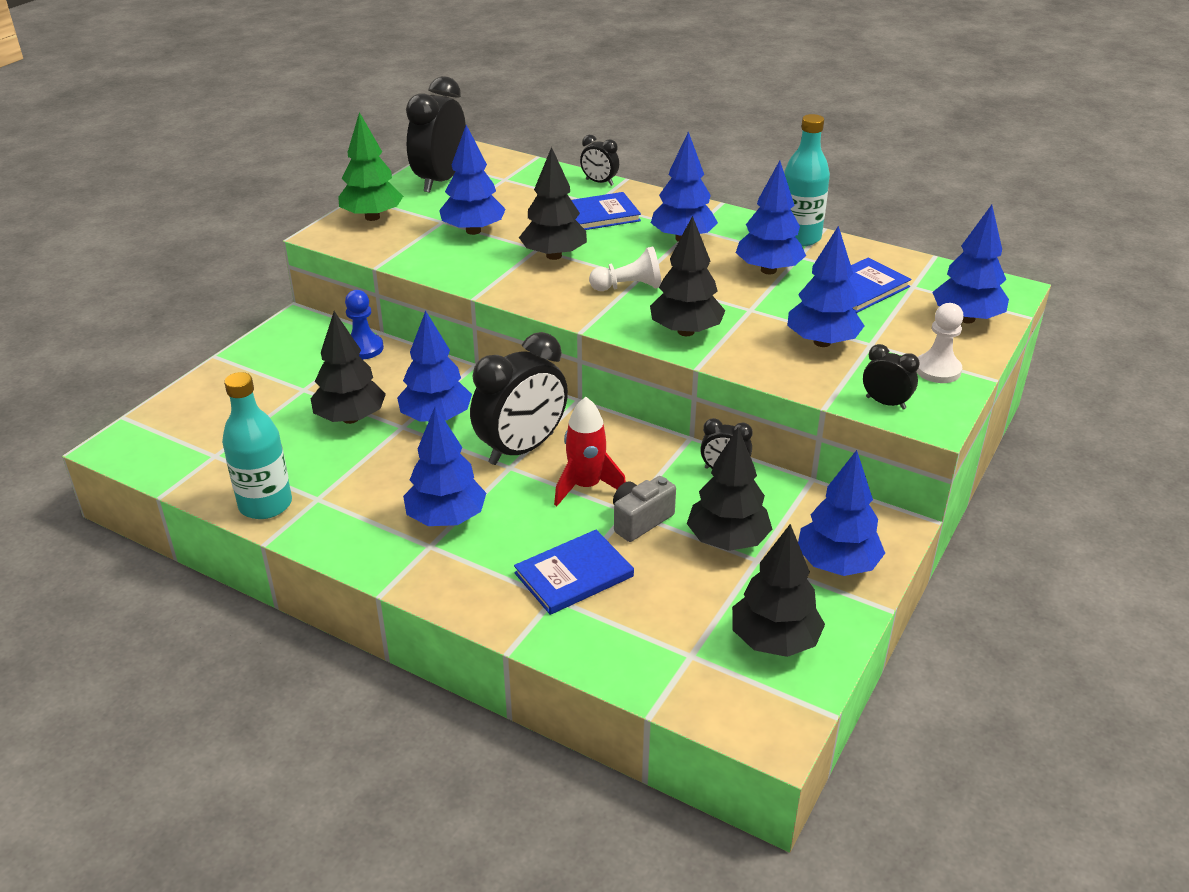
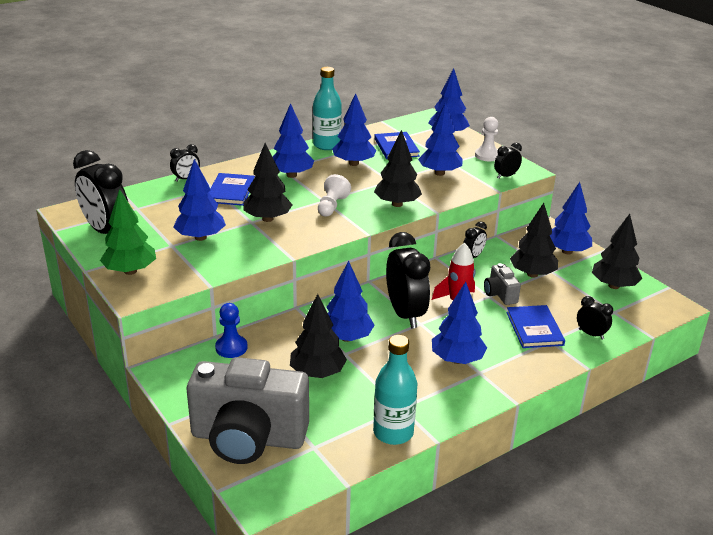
camera: 65 degrees left, 5 degrees down
(211, 408) = (248, 438): none -> grey camera
(603, 639) = (591, 334): none -> black clock

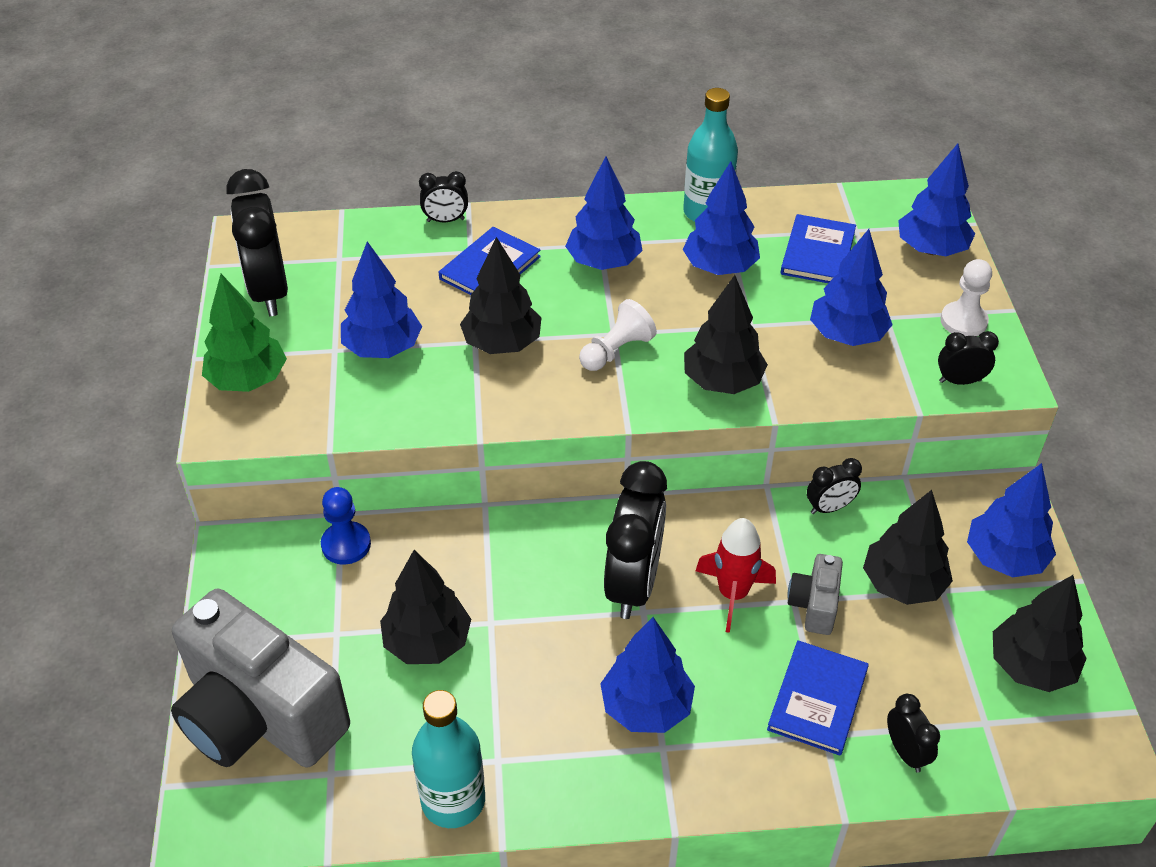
camera: 30 degrees right, 15 degrees up
(346, 337) = (515, 593): blue tree -> none

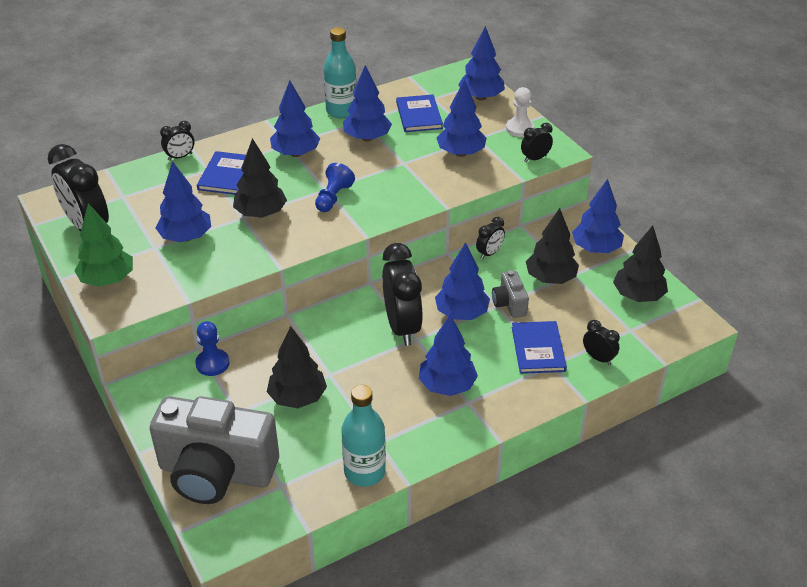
camera: 25 degrees left, 5 degrees down
(616, 350) = (333, 197): white pawn -> blue pawn
(722, 382) = (405, 196): black tree -> none
(733, 594) = (461, 313): red rocket -> blue tree

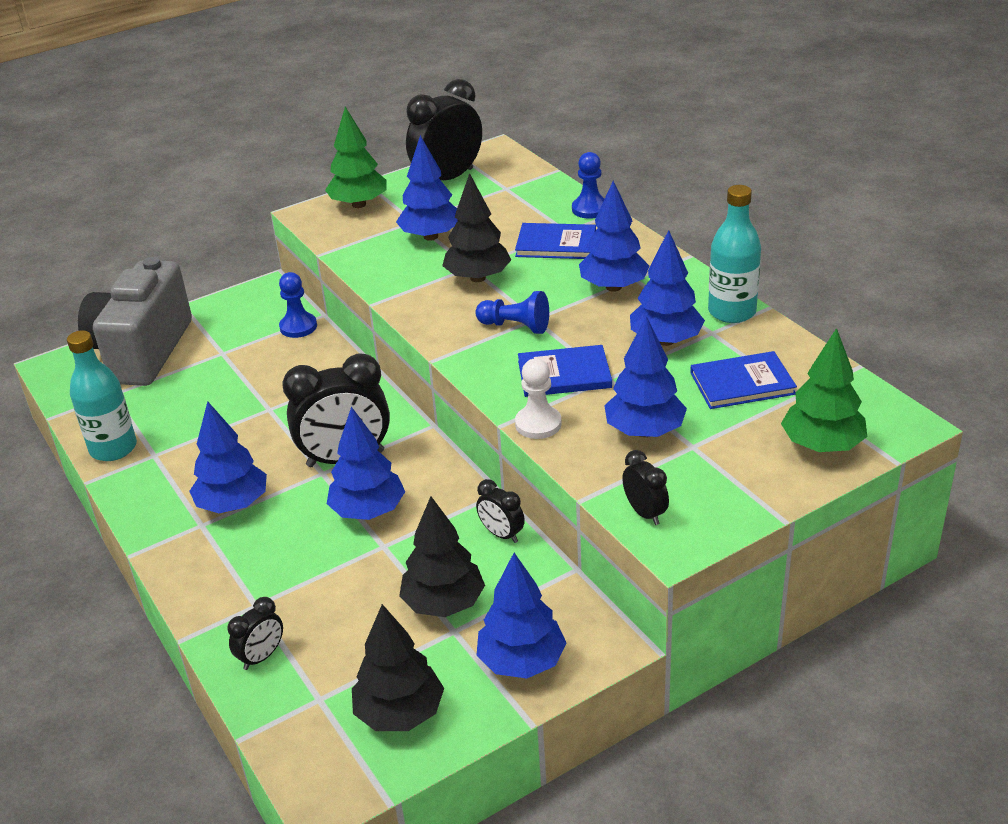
camera: 90 degrees right, 5 degrees down
(180, 157) = (590, 209): black clock -> blue pawn
(297, 397) = (235, 390): black tree -> none
(481, 97) = (822, 445): blue tree -> green tree
(509, 304) = (385, 558): grey camera -> none
(519, 129) = (733, 493): white pawn -> white pawn (538, 424)
(538, 349) = (288, 590): blue book -> blue book (564, 374)

